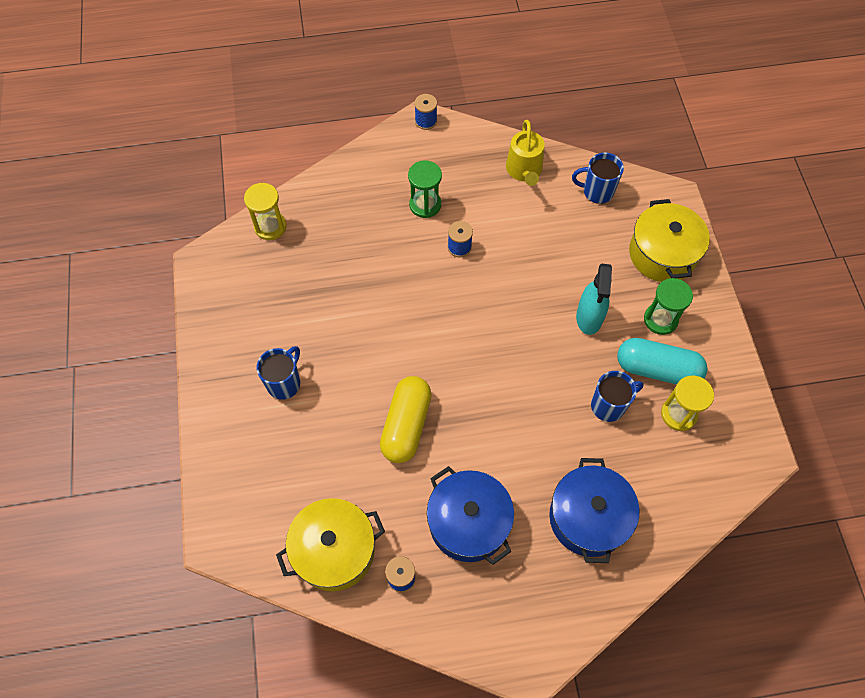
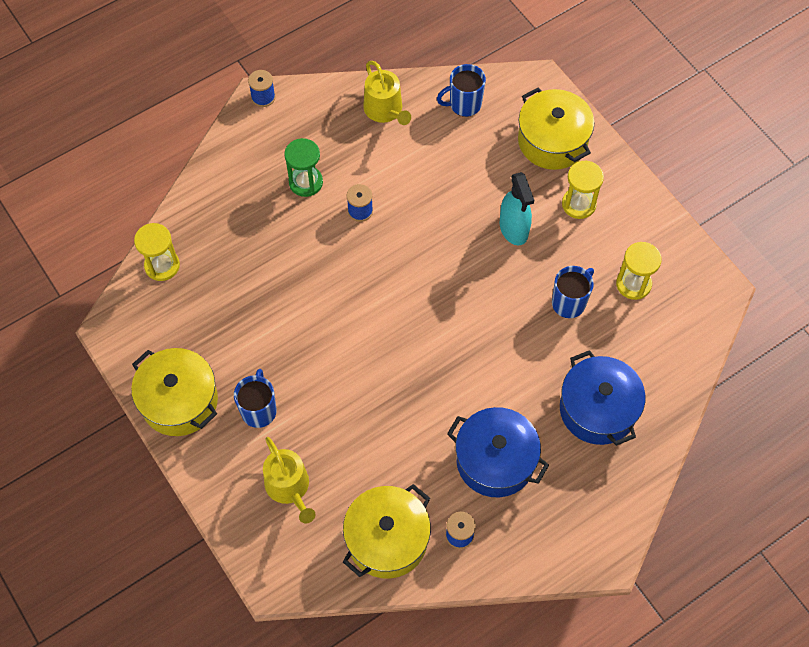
camera: 25 degrees left, 0 degrees up
(223, 346) = (179, 401): none -> yellow pot
(274, 463) = (289, 487): none -> yellow watering can
(406, 425) = (395, 399): yellow capsule -> none
(657, 369) = (596, 251): turquoise capsule -> none
(660, 319) = (578, 204): green hourglass -> yellow hourglass

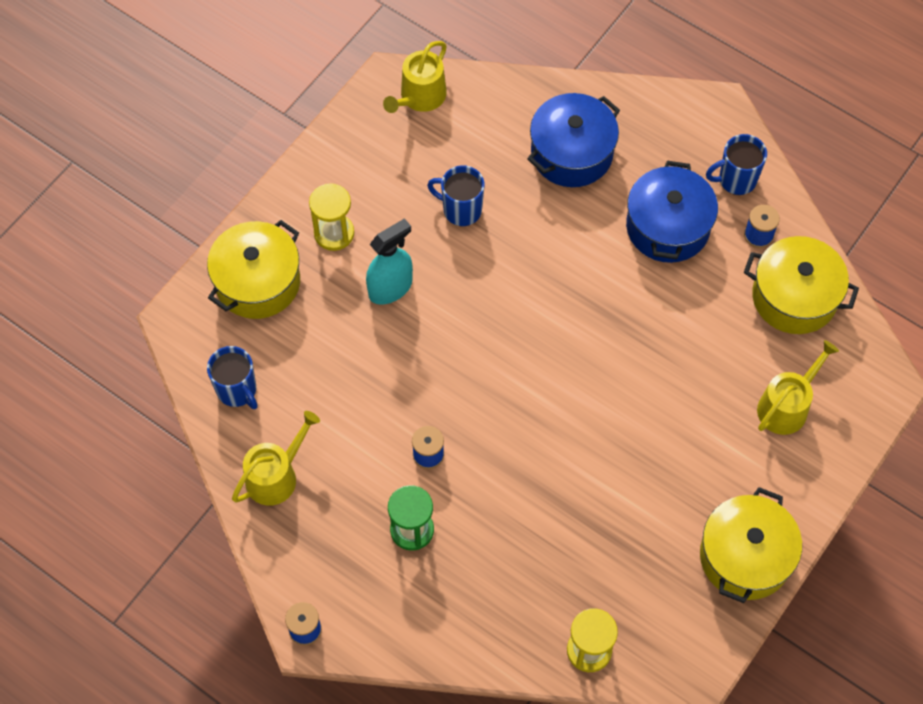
camera: 110 degrees left, 0 degrees up
(259, 410) = (717, 469): blue mug -> blue mug (736, 180)
(633, 284) = (414, 157): yellow hourglass -> none
(694, 307) = (420, 97): none -> yellow watering can

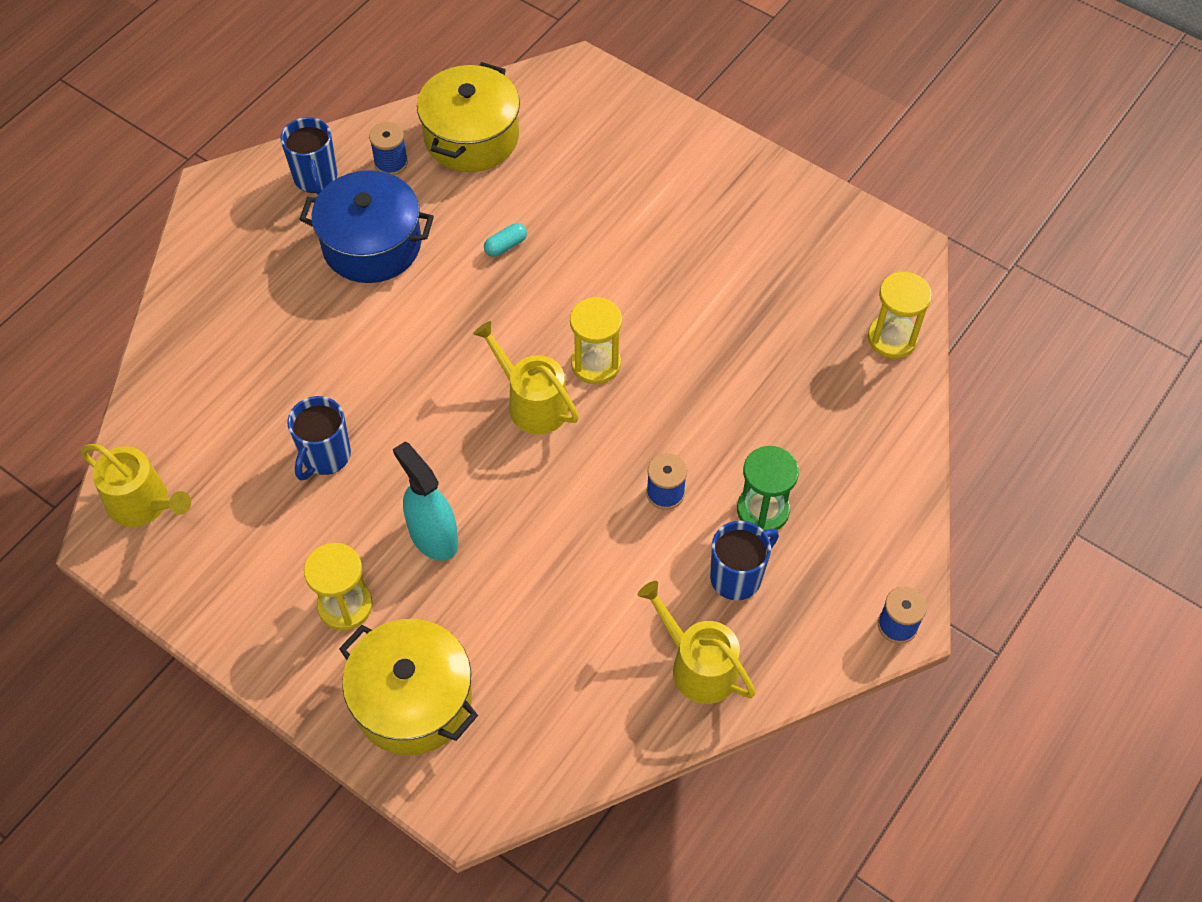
camera: 90 degrees left, 5 degrees down
(237, 390) = (576, 719): blue mug -> blue mug (737, 576)
(553, 401) = (595, 363): none -> yellow hourglass
(571, 153) = (257, 335): blue pot -> none
(673, 329) = (505, 246): none -> turquoise capsule
(745, 557) = (776, 198): yellow pot -> none
(786, 406) = (602, 153): yellow watering can -> yellow watering can (532, 403)

